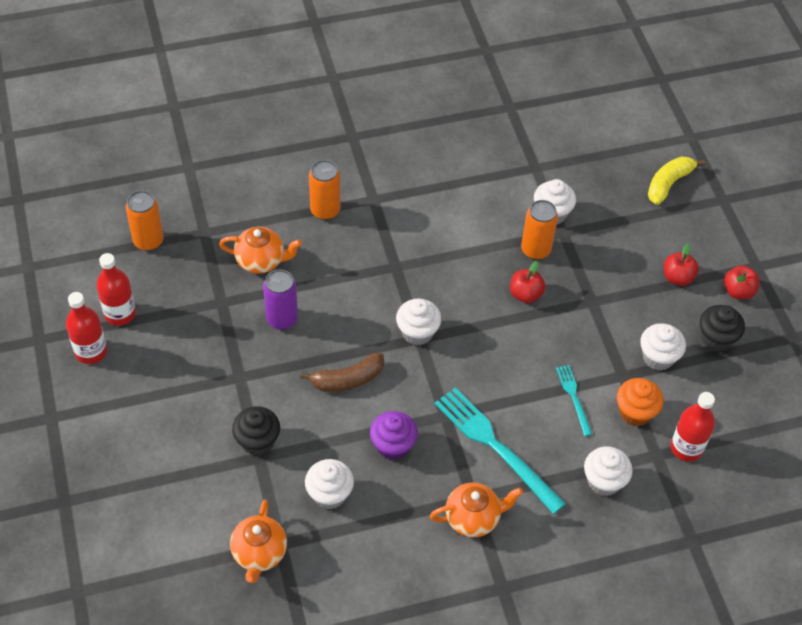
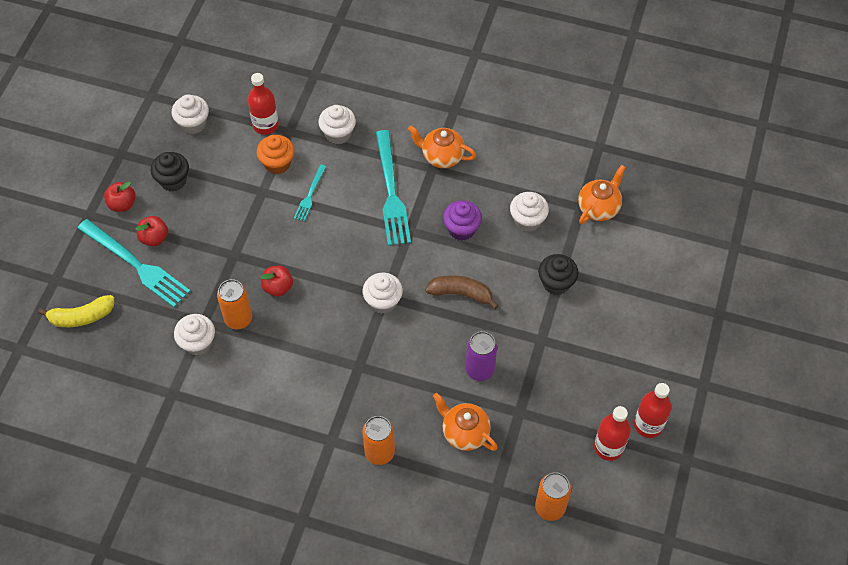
camera: 145 degrees left, 5 degrees up
(658, 357) = (226, 190): white cupcake -> white cupcake (193, 124)
(669, 247) = (136, 265): none -> turquoise fork

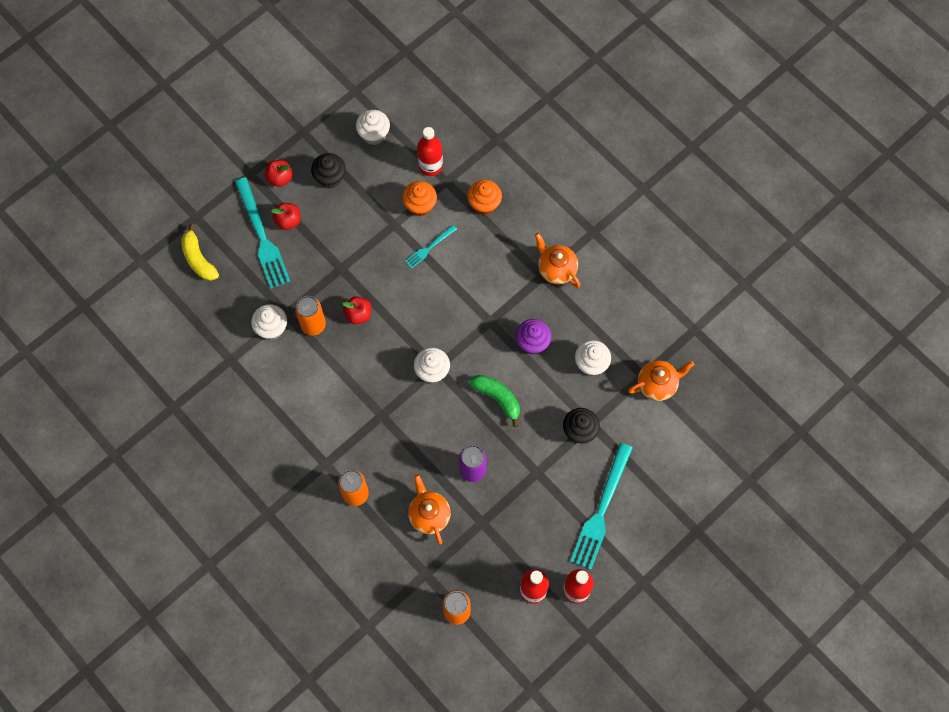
camera: 30 degrees right, 10 degrees up
(81, 317) = (198, 259): yellow banana -> yellow banana turned 45 degrees clockwise
(338, 134) = (484, 204): white cupcake -> orange cupcake
(391, 192) = (496, 279): turquoise fork -> turquoise fork (601, 510)
(461, 294) = (497, 398): brown banana -> green banana

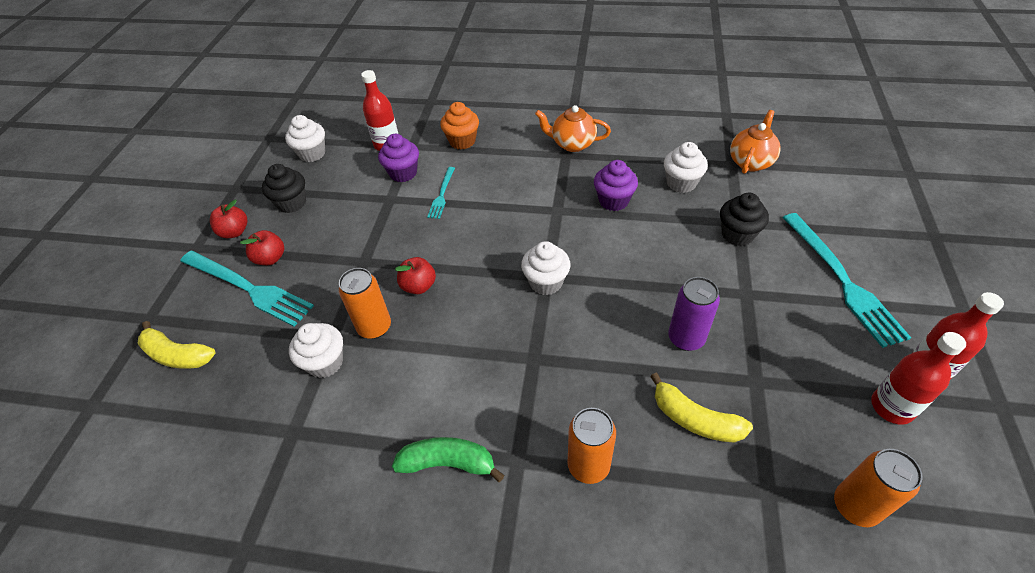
camera: 35 degrees left, 20 degrees down
(420, 206) = (403, 173): orange cupcake -> purple cupcake
(429, 515) = (694, 419): orange teapot -> yellow banana
(497, 398) = (634, 261): green banana -> green banana (448, 463)

